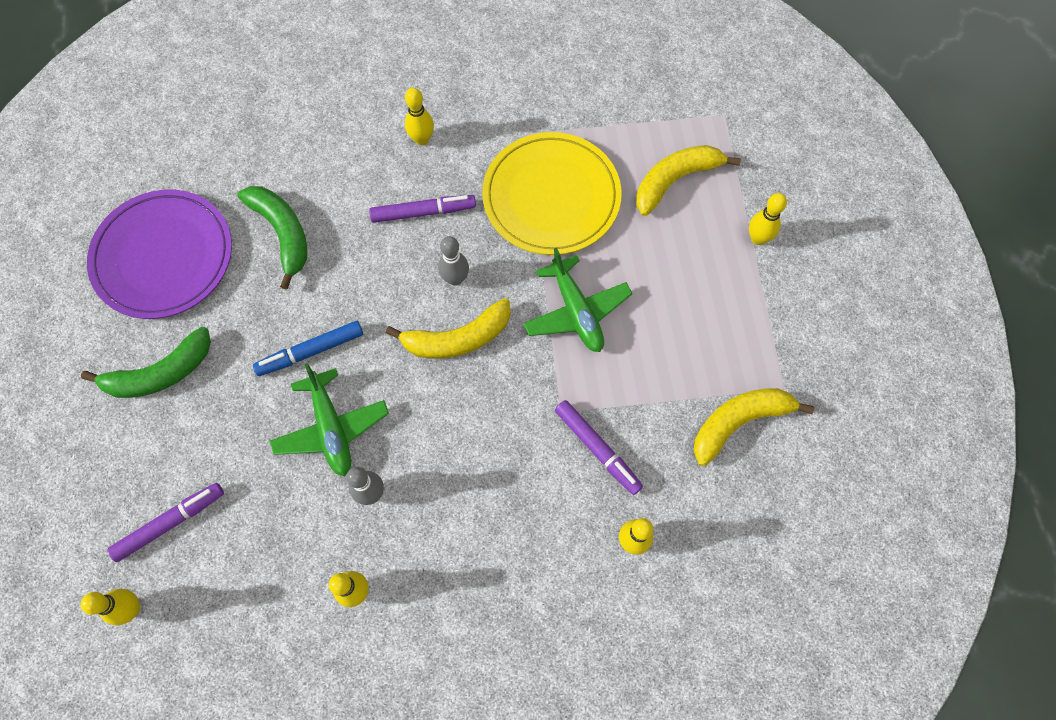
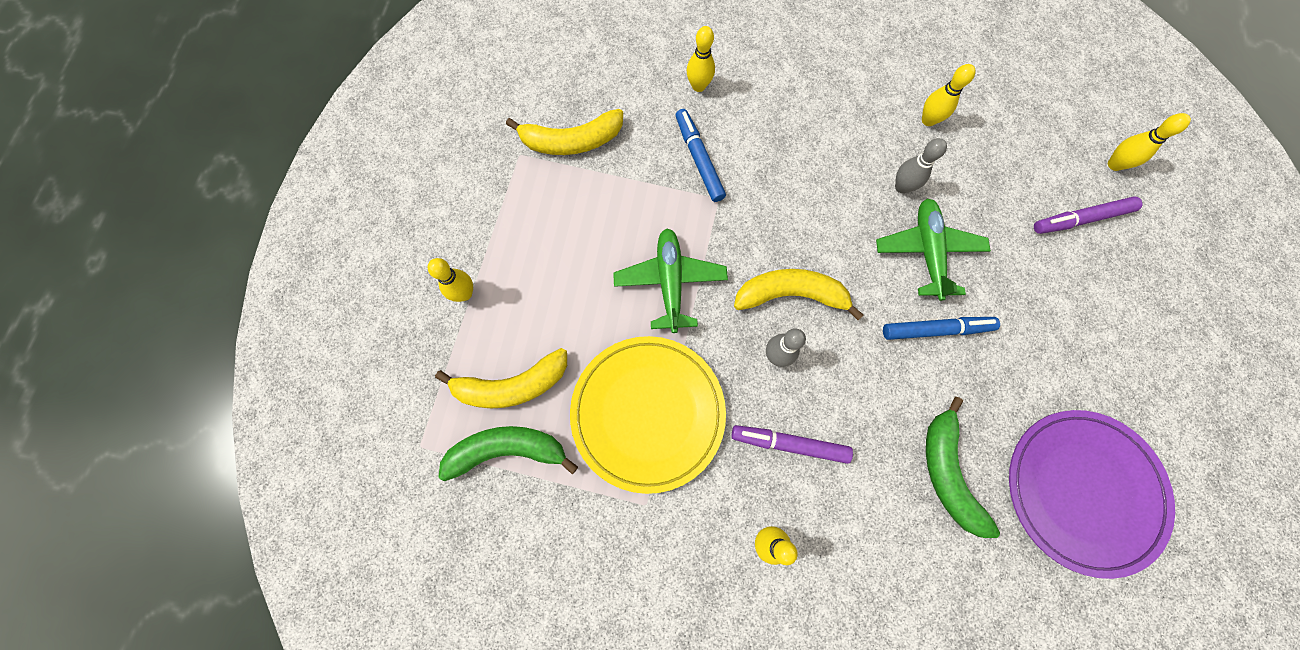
camera: 160 degrees left, 5 degrees up
(160, 373) = (1087, 358): green banana -> green banana (507, 450)
(597, 449) = (699, 159): purple marker -> blue marker

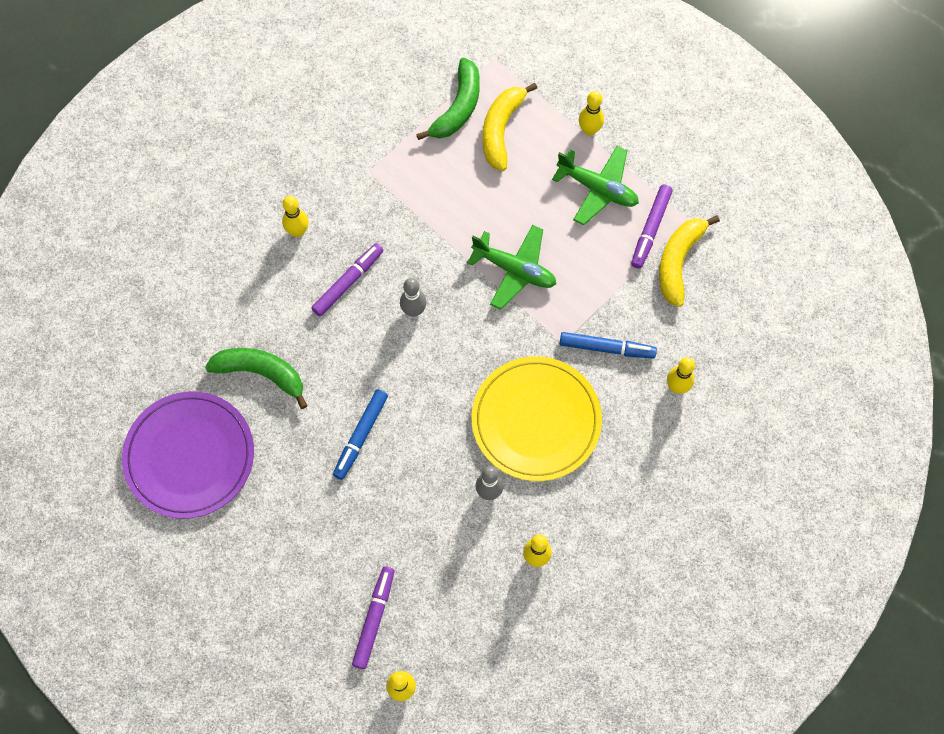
camera: 120 degrees right, 5 degrees down
(550, 180) = (651, 229): none -> purple marker
(648, 413) = (427, 204): yellow plate -> yellow plate (536, 420)
(791, 294) = (452, 349): yellow banana -> none
(927, 251) = (423, 473): green plane -> green plane (597, 189)

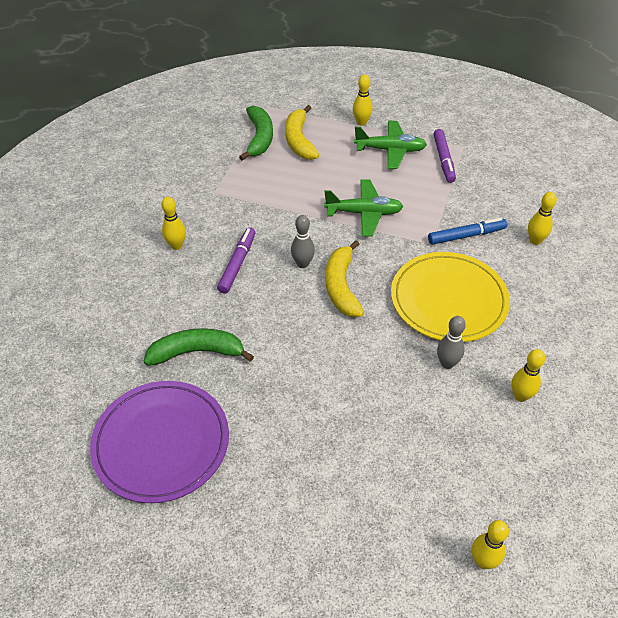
camera: 25 degrees left, 20 degrees down
(361, 436) = (312, 365): blue marker -> none
(374, 618) = (416, 508): purple marker -> none
(678, 262) = (477, 171): yellow banana -> yellow banana (341, 286)

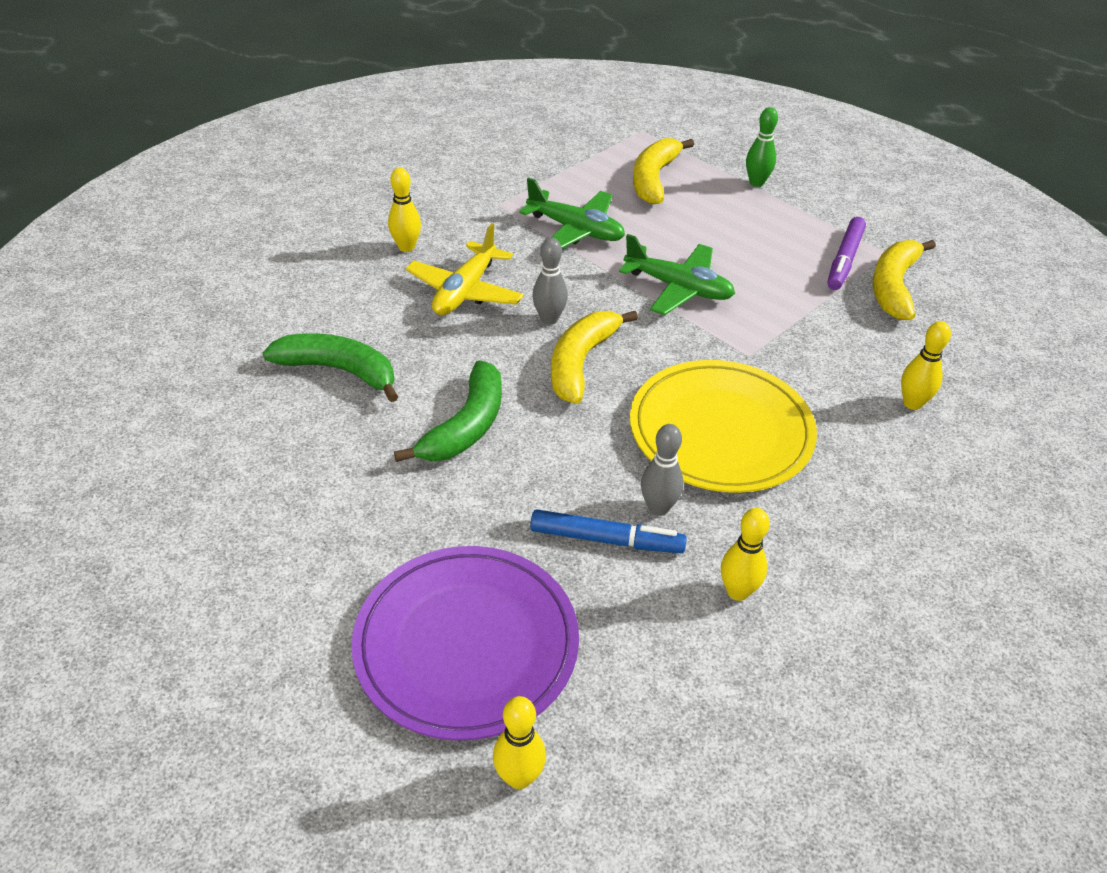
camera: 25 degrees right, 5 degrees down
(161, 443) = (219, 453): purple plate -> purple plate (466, 644)
(237, 264) = (465, 291): purple marker -> yellow plane
(259, 138) = (603, 162): green banana -> green banana (466, 426)
(361, 122) = (756, 183): yellow bowling pin -> green bowling pin
(390, 150) = (773, 226): green plane -> green plane (575, 230)
(466, 235) = (808, 362): blue marker -> blue marker (606, 539)
(480, 168) = (893, 287): none -> yellow banana

